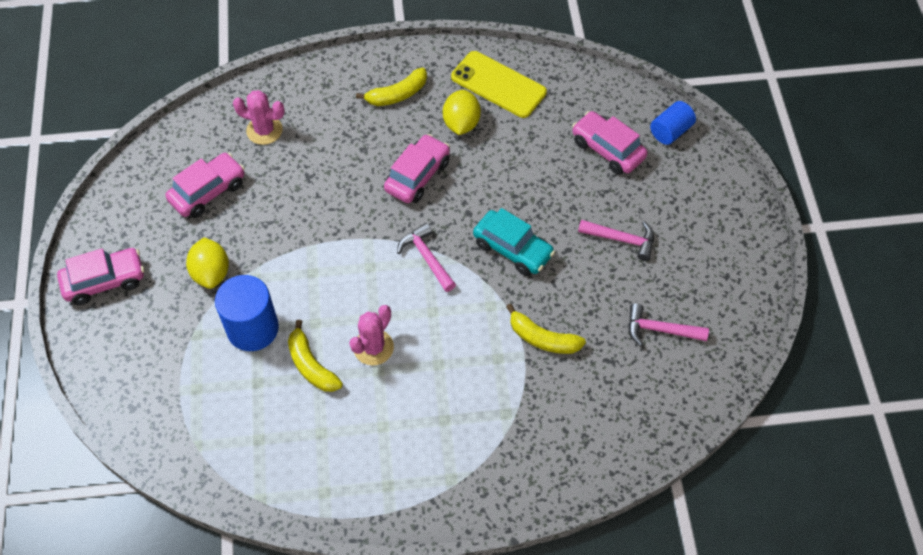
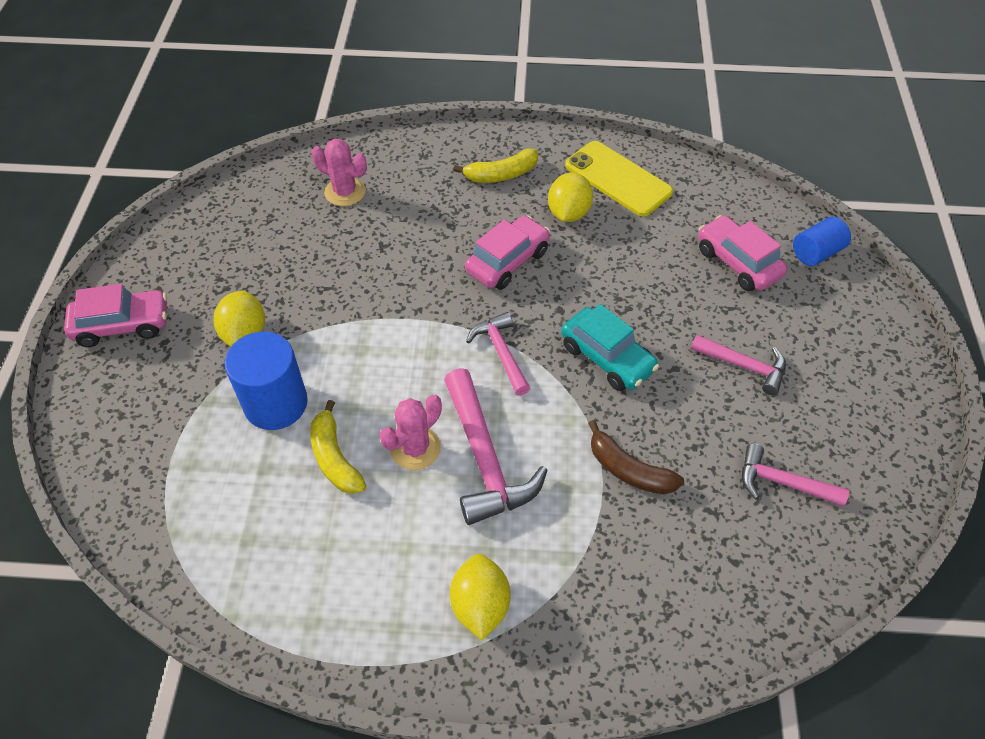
camera: 10 degrees right, 5 degrees down
(208, 191) = (266, 246): pink car -> none
(430, 348) = (485, 459): none -> pink hammer
(447, 459) = (480, 605): none -> yellow lemon
(542, 338) = (629, 470): yellow banana -> brown banana

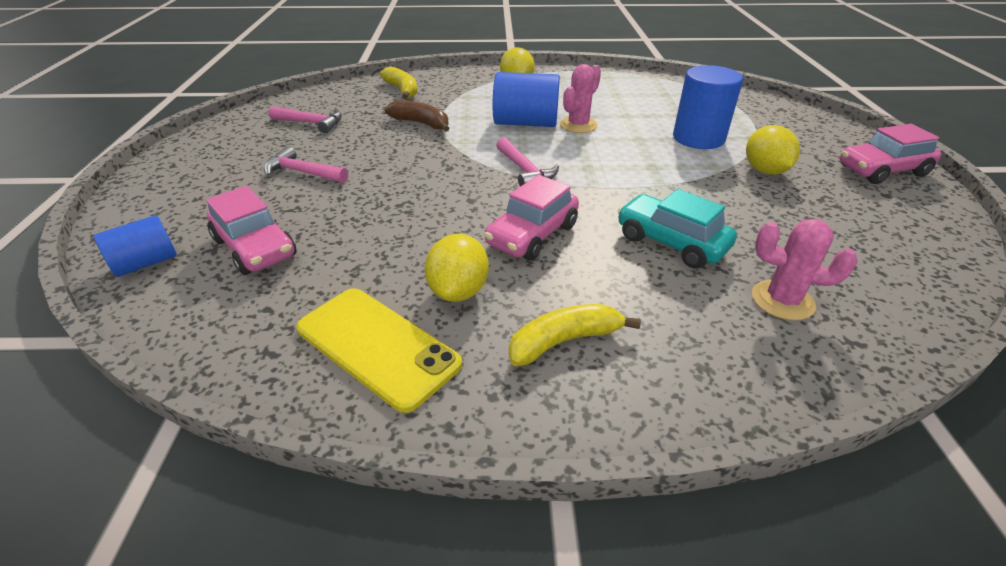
camera: 175 degrees right, 15 degrees down
(335, 458) = (634, 120): yellow banana -> yellow banana (402, 90)
(485, 459) = (525, 123): pink hammer -> blue cylinder
(607, 358) = (427, 172): turquoise car -> turquoise car (671, 242)

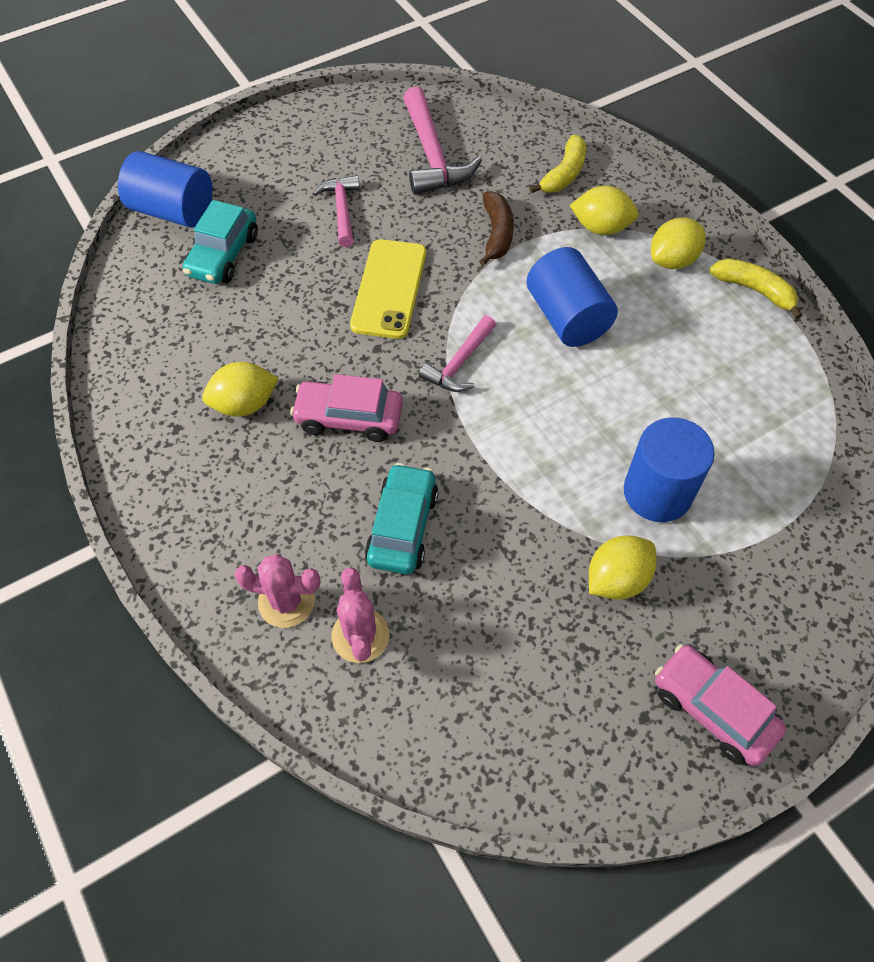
camera: 60 degrees right, 20 degrees up
(146, 263) = (173, 211): blue cylinder -> blue cylinder, size x1.62
(255, 248) = (223, 255): pink car -> turquoise car
(311, 123) = (432, 156): pink hammer -> pink hammer, size x1.62
(377, 346) = (162, 389): yellow phone -> yellow phone (389, 289)
(463, 93) = (601, 227): none -> yellow lemon
(564, 341) = (224, 495): yellow banana -> yellow banana (754, 290)
(578, 125) = (600, 366): pink cactus -> pink cactus (286, 601)

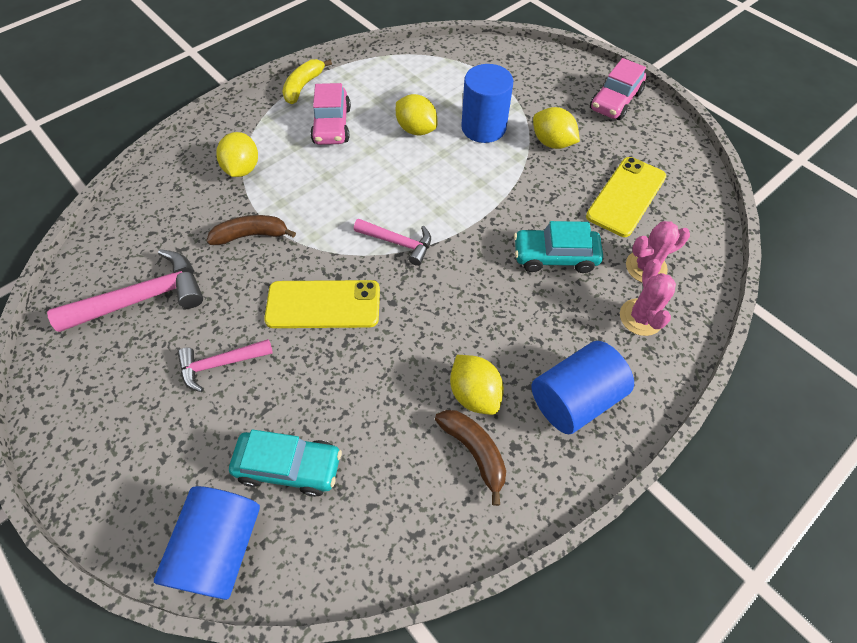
camera: 100 degrees left, 0 degrees up
(184, 393) = (474, 451): none -> brown banana
(349, 418) = (469, 309): pink car -> pink car (332, 125)
(491, 653) = (626, 196): none -> yellow phone
(564, 174) = (177, 197): yellow banana -> none
(567, 317) = (341, 182): blue cylinder -> blue cylinder (574, 398)
(672, 260) = (277, 127): yellow lemon -> yellow lemon (416, 129)

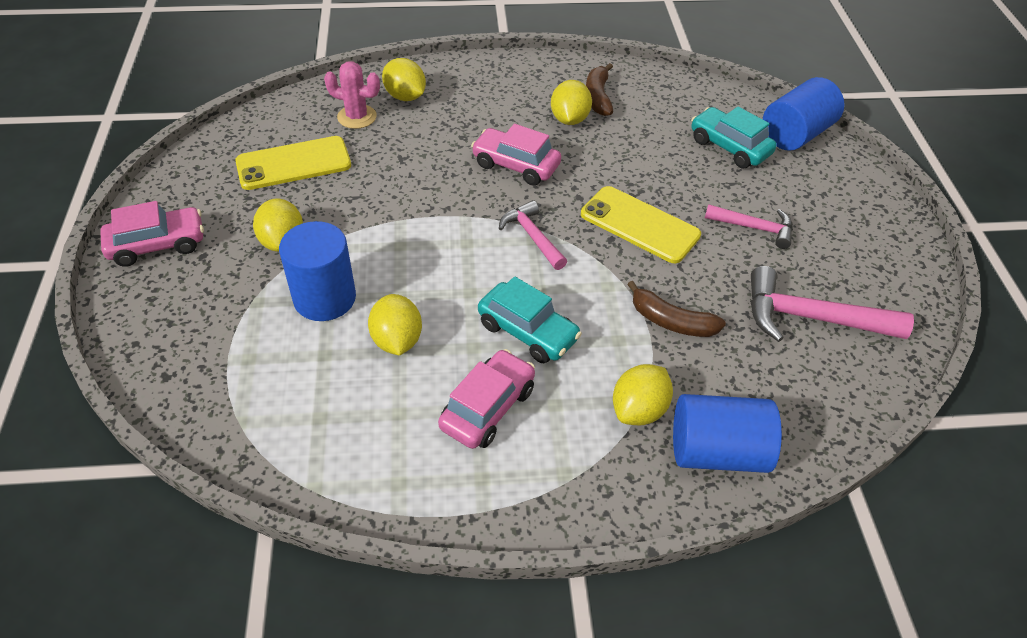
camera: 145 degrees left, 10 degrees down
(303, 86) = (474, 503): yellow banana -> none
(470, 301) = (515, 165): none -> pink car
(555, 257) = (414, 157): turquoise car -> turquoise car (528, 331)
(574, 398) = (506, 86): blue cylinder -> blue cylinder (717, 451)
(641, 317) = (405, 96): pink cactus -> yellow lemon

